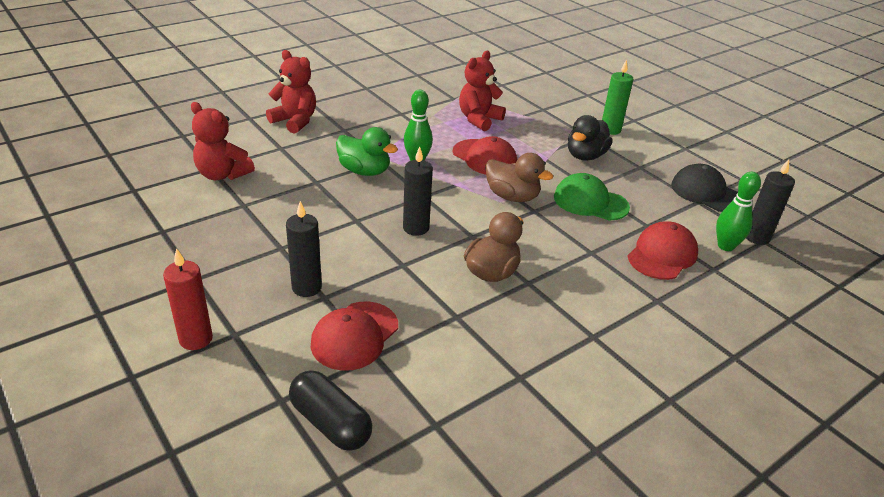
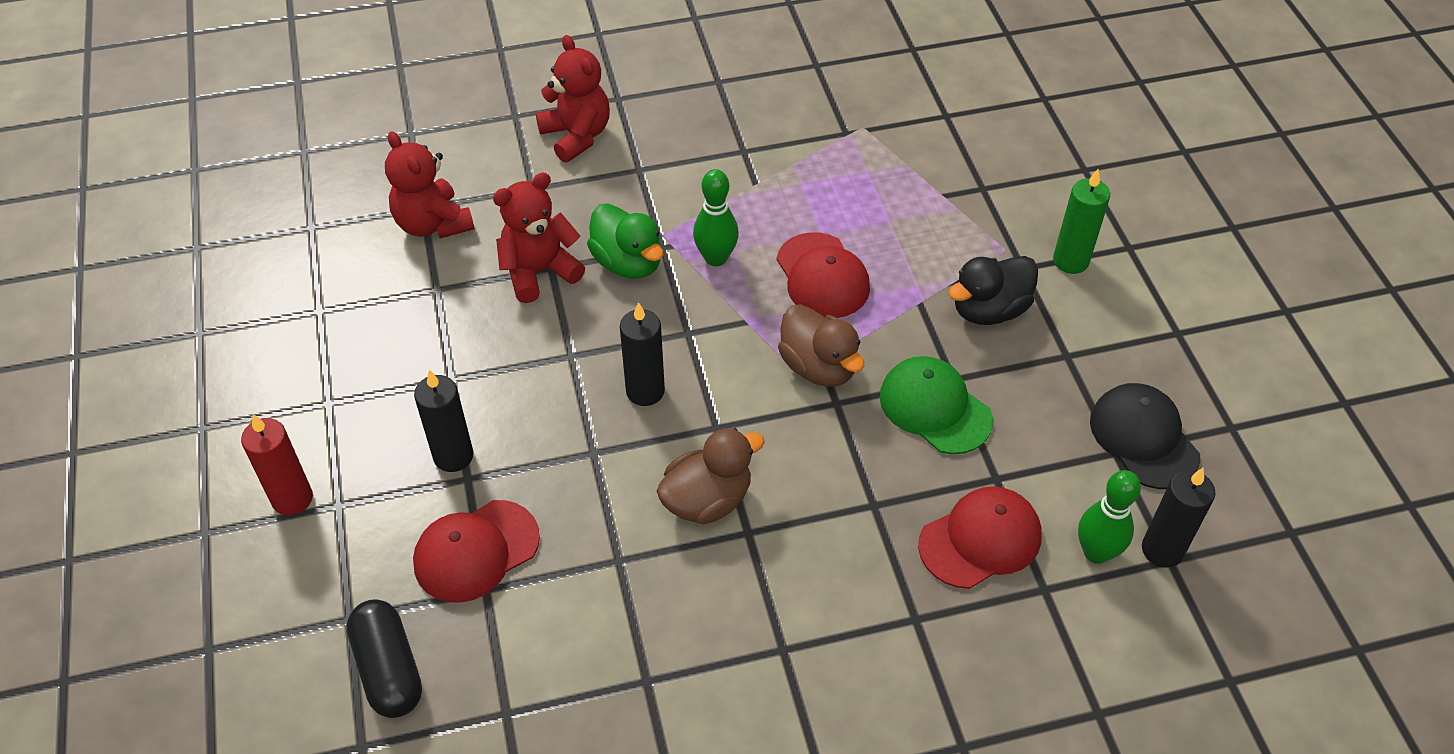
camera: 25 degrees right, 15 degrees up
(479, 119) = (860, 190): red teddy bear -> red teddy bear (539, 271)

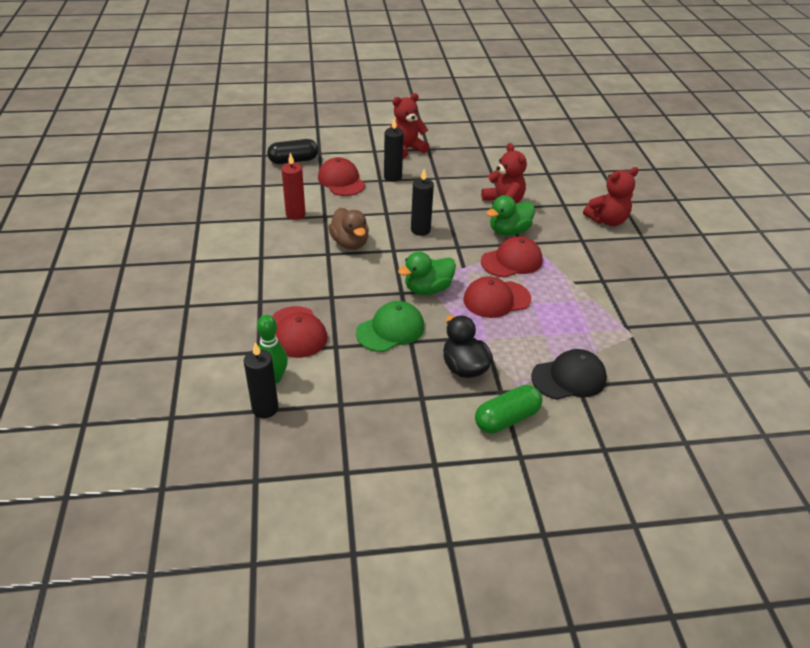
camera: 95 degrees right, 10 degrees down
(292, 499) = (380, 141): red candle -> red candle (295, 214)
(433, 224) = (536, 175): red teddy bear -> red teddy bear (406, 149)
(716, 258) = (512, 261): green bowling pin -> red cap
(818, 367) = (427, 289): brown duck -> green duck
(1070, 261) = (506, 418): green candle -> green capsule
(1143, 438) = (348, 421): black cap -> black cap (569, 378)

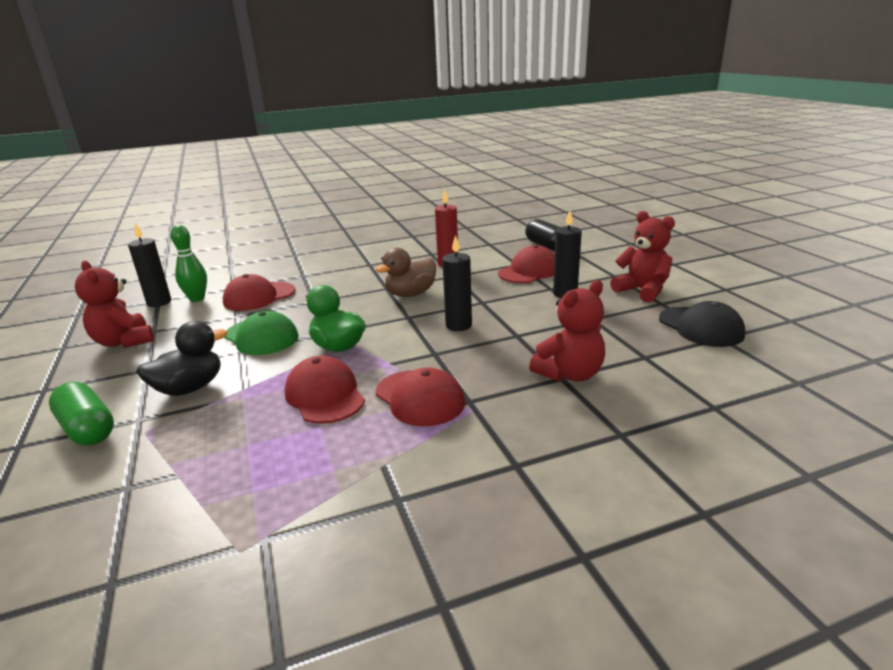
camera: 80 degrees right, 15 degrees down
(509, 231) = (496, 387): green duck -> none
(569, 378) = (146, 476): black cap -> black cap (700, 327)
(607, 220) = (608, 495): red teddy bear -> red teddy bear (124, 341)

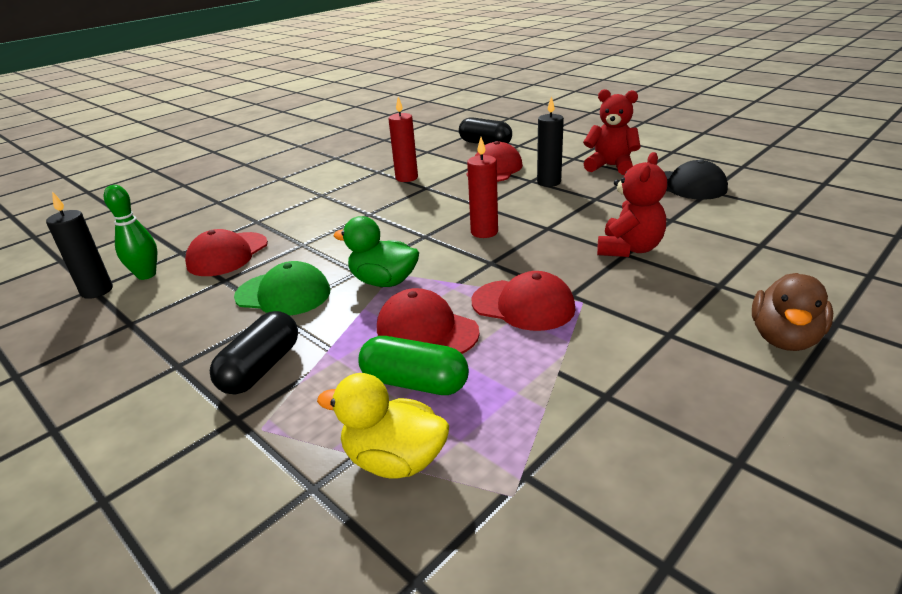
camera: 25 degrees left, 5 degrees up
(87, 429) = (180, 449): green capsule -> green capsule (415, 383)
(124, 341) = (103, 345): red teddy bear -> none
(189, 388) = (261, 368): black duck -> black capsule
(194, 489) = (394, 460): none -> yellow duck
(410, 294) = (401, 214): brown duck -> brown duck (784, 338)
(458, 325) = (484, 232): black candle -> red candle

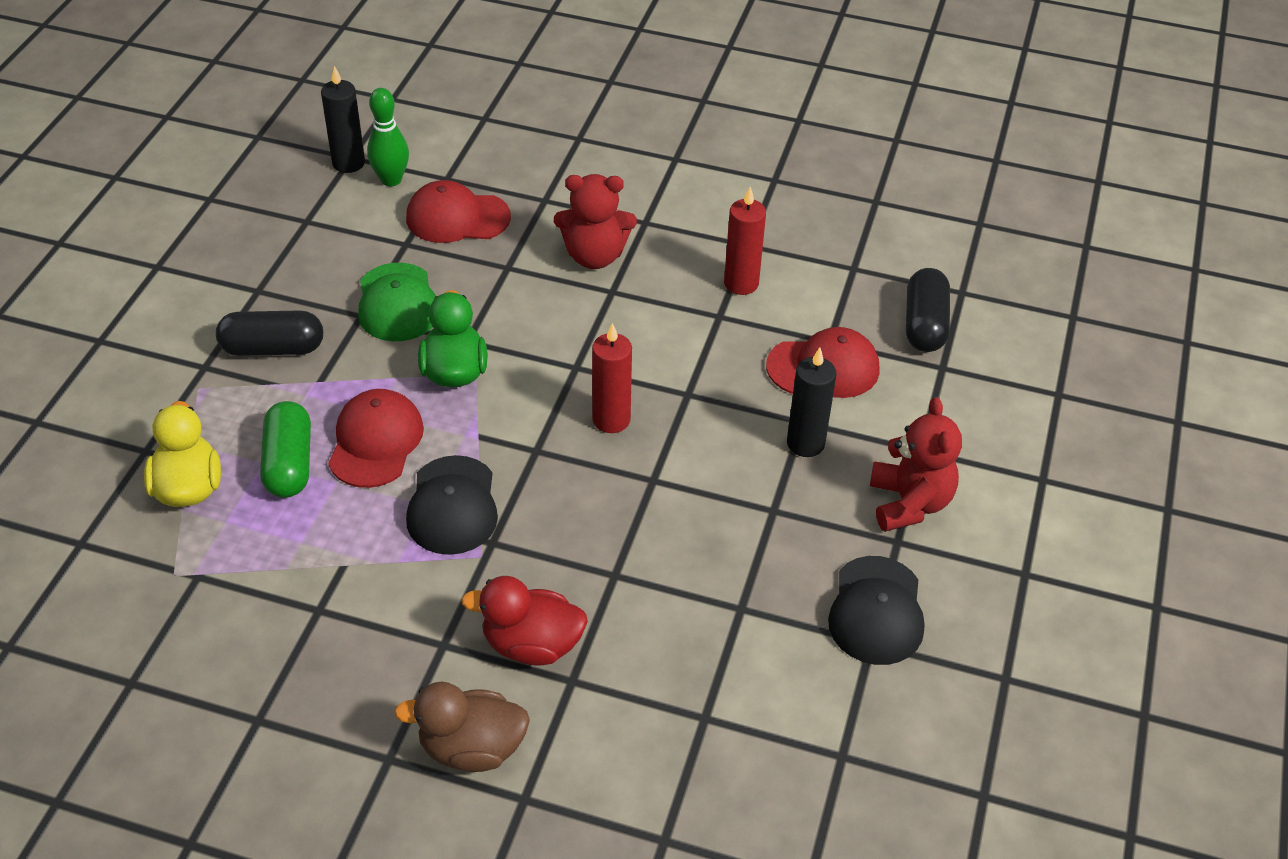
camera: 60 degrees right, 15 degrees up
(523, 305) = (452, 506): red cap -> black cap
(629, 249) = (628, 576): red teddy bear -> red teddy bear (594, 256)
(681, 295) = (531, 645): none -> red duck

